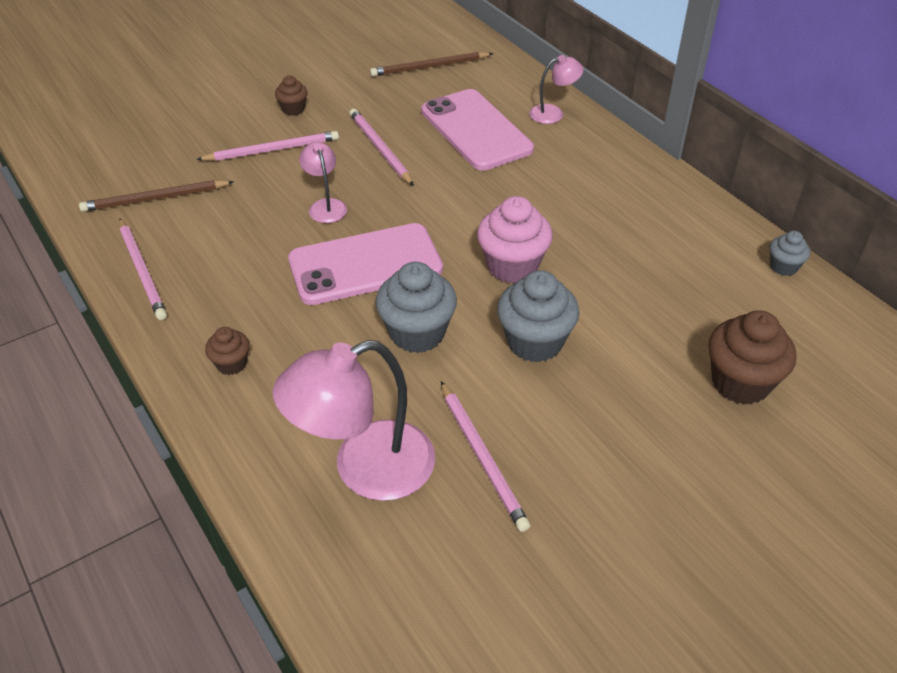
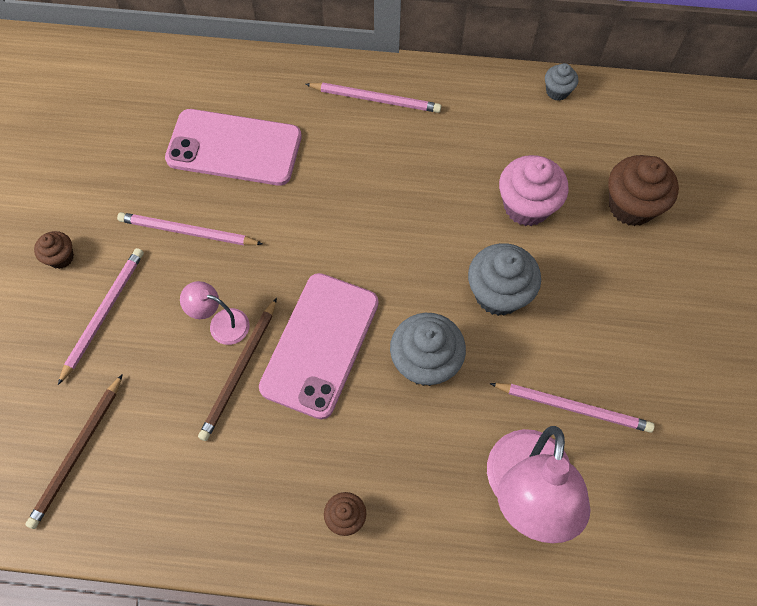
camera: 50 degrees left, 20 degrees up
(142, 271) = (170, 521): pink pencil -> pink pencil (376, 99)
(429, 67) = (113, 114): brown pencil -> brown pencil (239, 371)
(512, 266) = (412, 247): pink cupcake -> pink cupcake (526, 206)
(553, 113) = (267, 81): pink lamp -> none

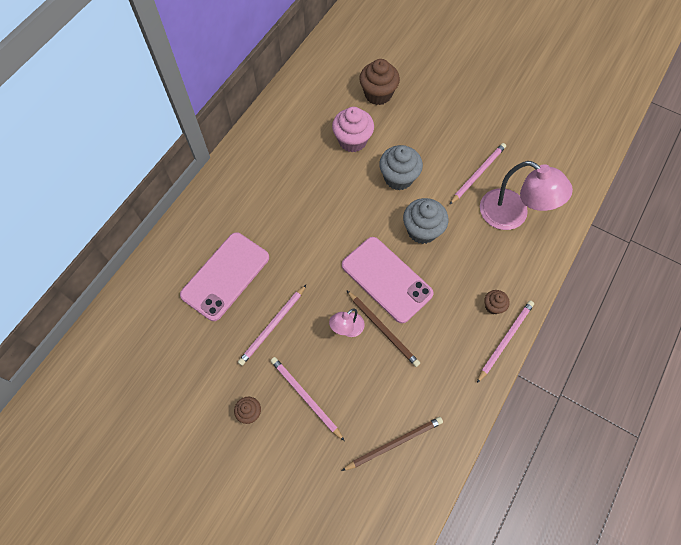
camera: 65 degrees left, 0 degrees up
(77, 453) = (394, 443): brown pencil -> brown pencil turned 75 degrees counterclockwise
(376, 99) = (237, 183): pink pencil -> pink pencil (505, 340)
(557, 91) = (287, 92): grey cupcake -> none

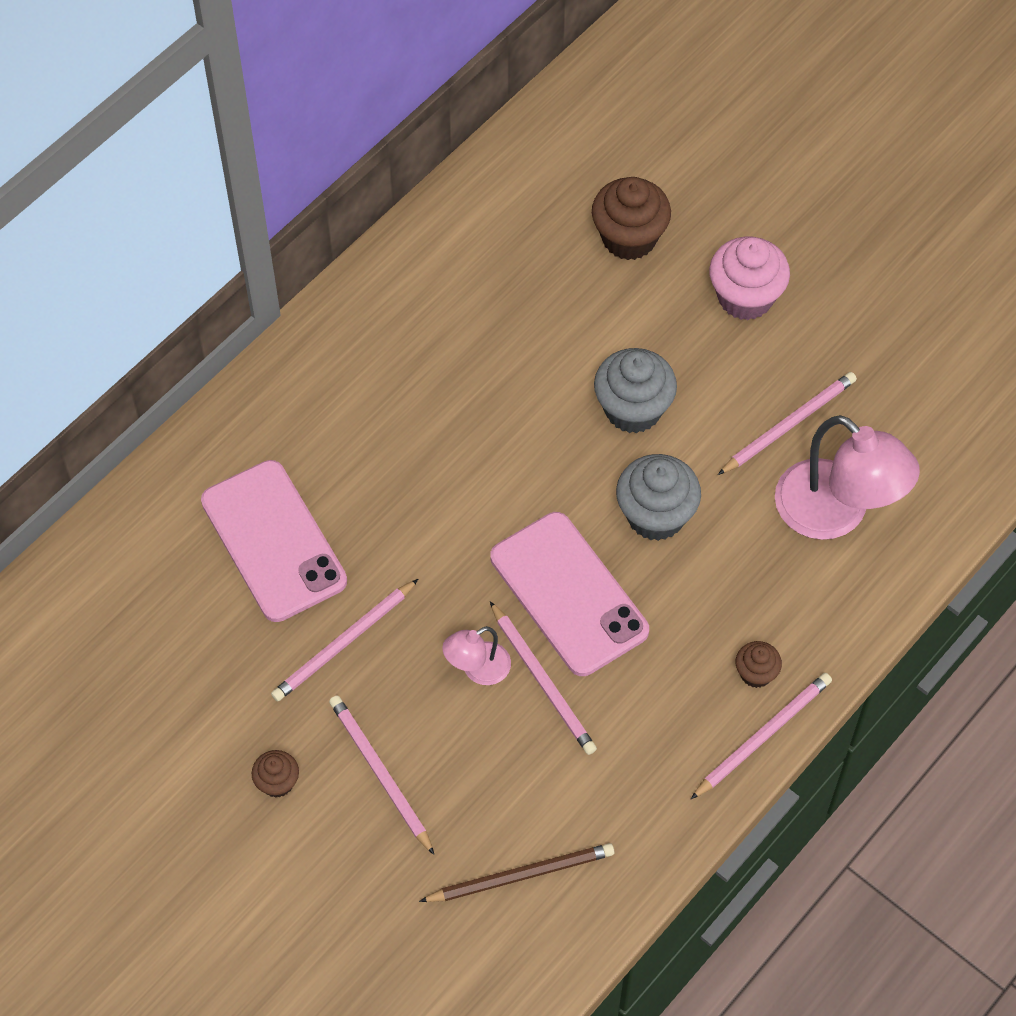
camera: 10 degrees right, 5 degrees down
(225, 276) = (273, 541): pink phone -> pink phone turned 75 degrees counterclockwise
(352, 140) = (559, 323): pink cupcake -> pink cupcake (745, 297)
(383, 329) = (543, 681): brown pencil -> pink pencil

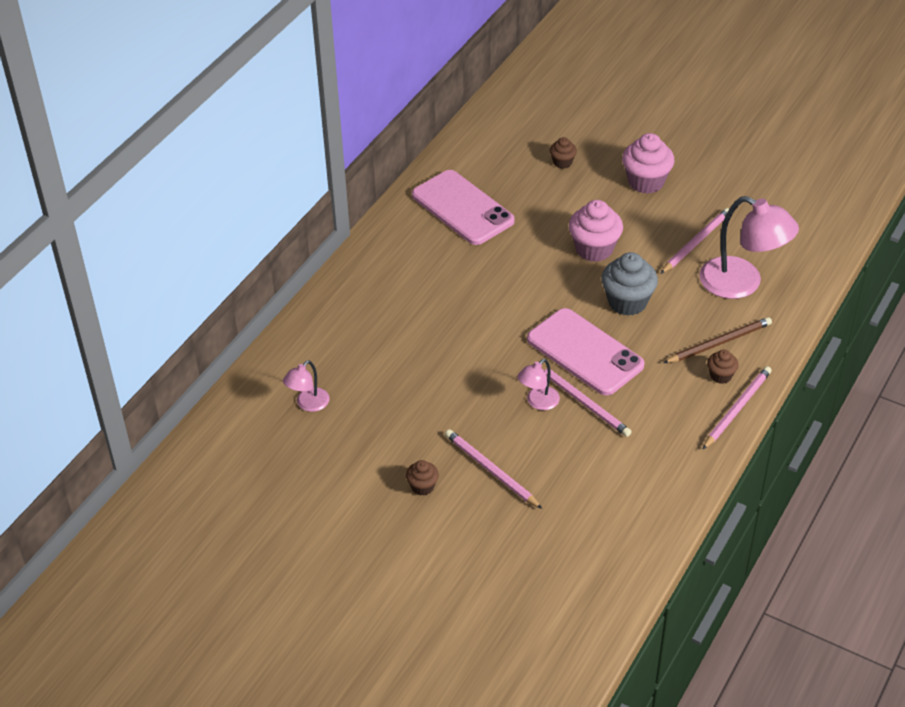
camera: 10 degrees left, 15 degrees down
(150, 610) = (308, 404): none -> pink lamp
(273, 541) = (380, 354): pink phone -> pink phone (462, 208)
(344, 643) = (444, 402): pink pencil -> none
(521, 875) = (604, 512): brown pencil -> brown pencil (719, 343)
(629, 238) = (562, 162): brown cupcake -> brown cupcake, size x0.53
(633, 409) = (594, 249): grey cupcake -> pink cupcake

